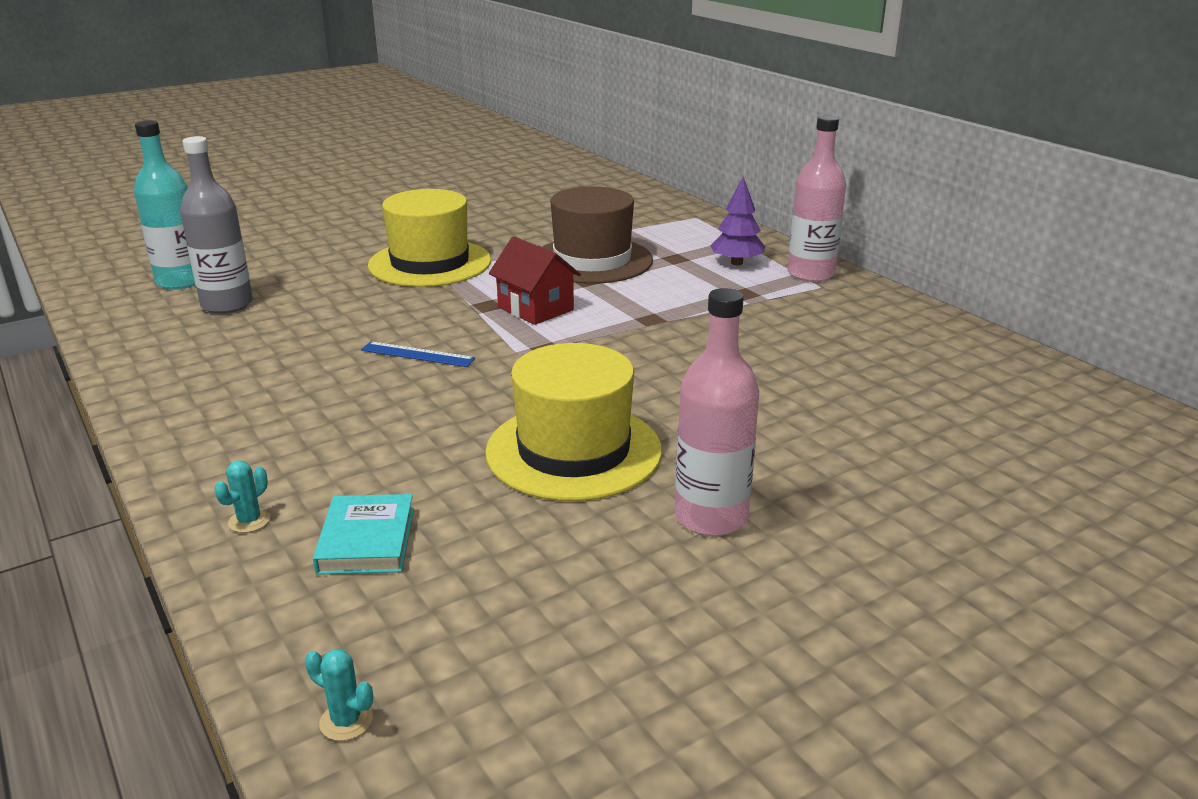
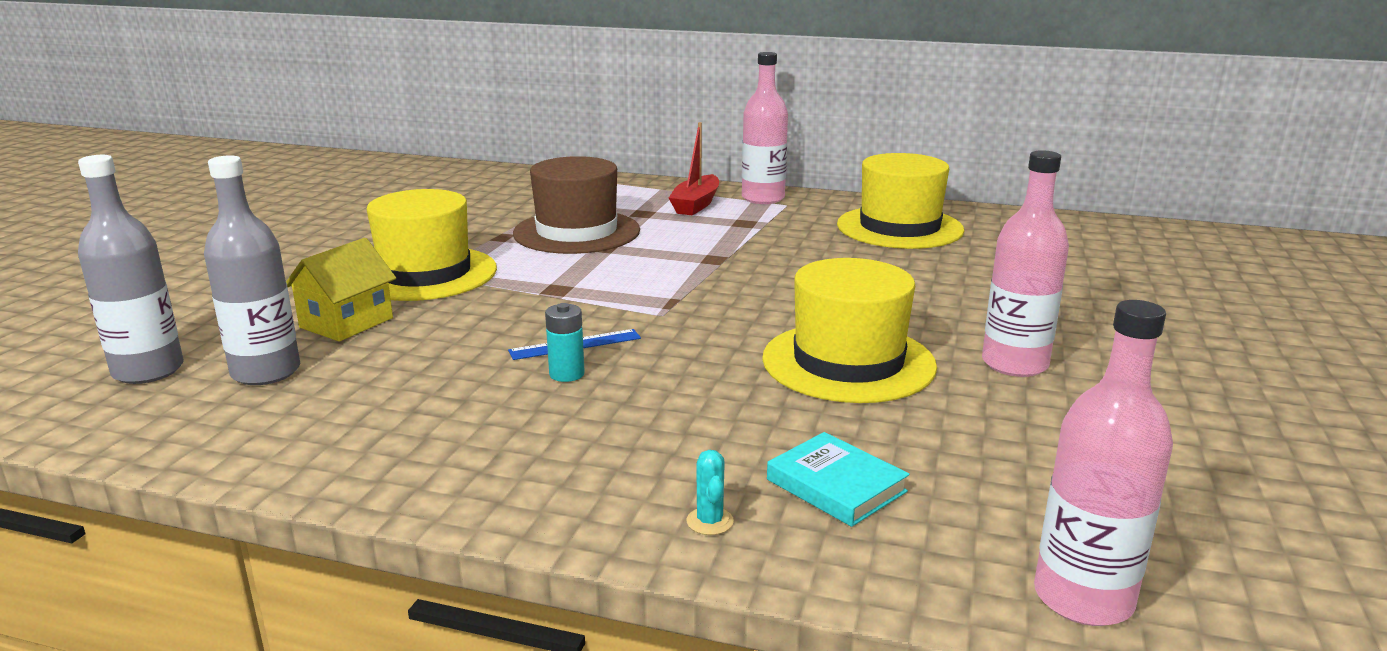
camera: 40 degrees left, 5 degrees down
(181, 281) = (148, 371): turquoise bottle -> grey bottle
(323, 285) = (346, 323): none -> yellow house
(346, 721) = (1083, 598): turquoise cactus -> pink bottle
(371, 375) = (566, 374): none -> turquoise battery
(535, 308) = (605, 279): red house -> none
(736, 263) = (696, 204): purple tree -> red boat
(887, 344) = (899, 227): none -> yellow hat

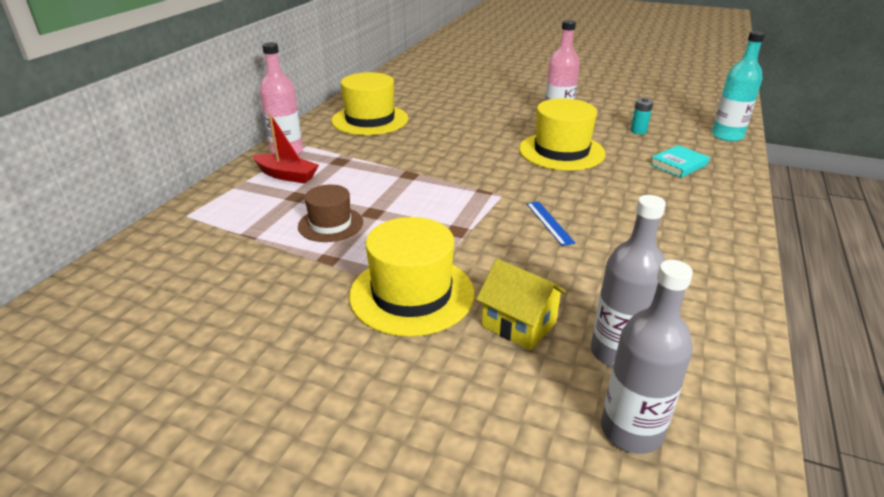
camera: 85 degrees left, 10 degrees up
(566, 374) = (591, 225): turquoise battery -> turquoise battery (638, 131)
(576, 232) = (330, 224): brown hat -> brown hat, size x0.61
(710, 521) = (720, 191): turquoise cactus -> none
(1083, 598) = (727, 136): pink bottle -> turquoise bottle

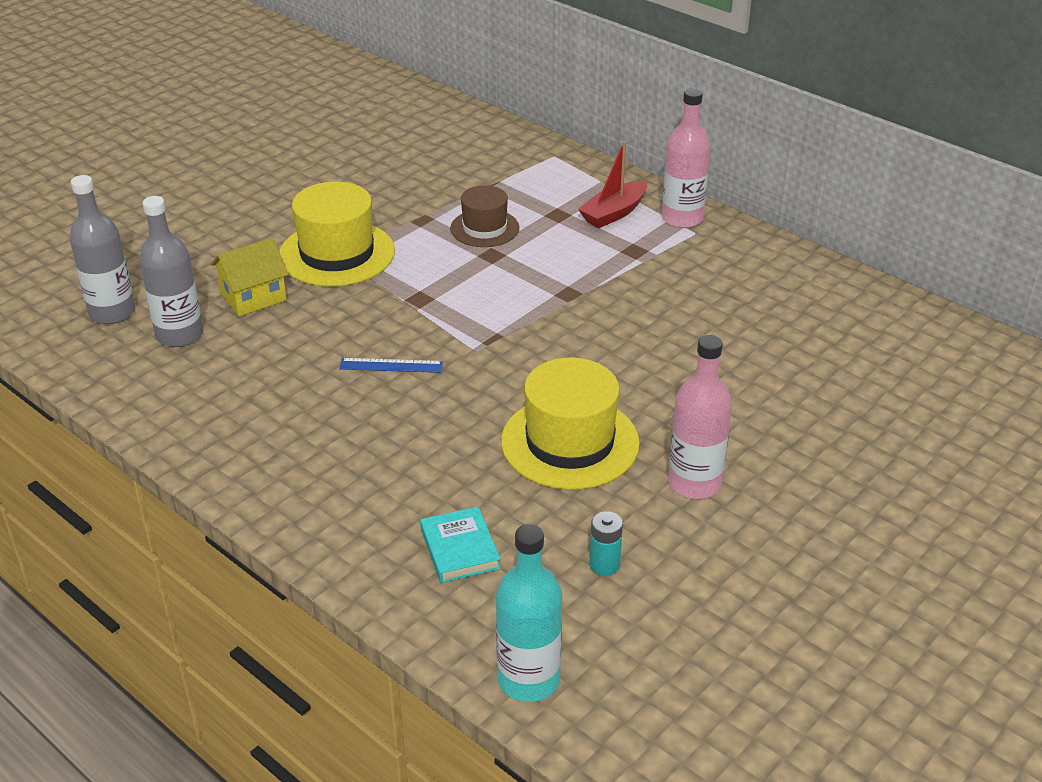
camera: 110 degrees right, 5 degrees up
(370, 120) = (768, 292): yellow hat -> none

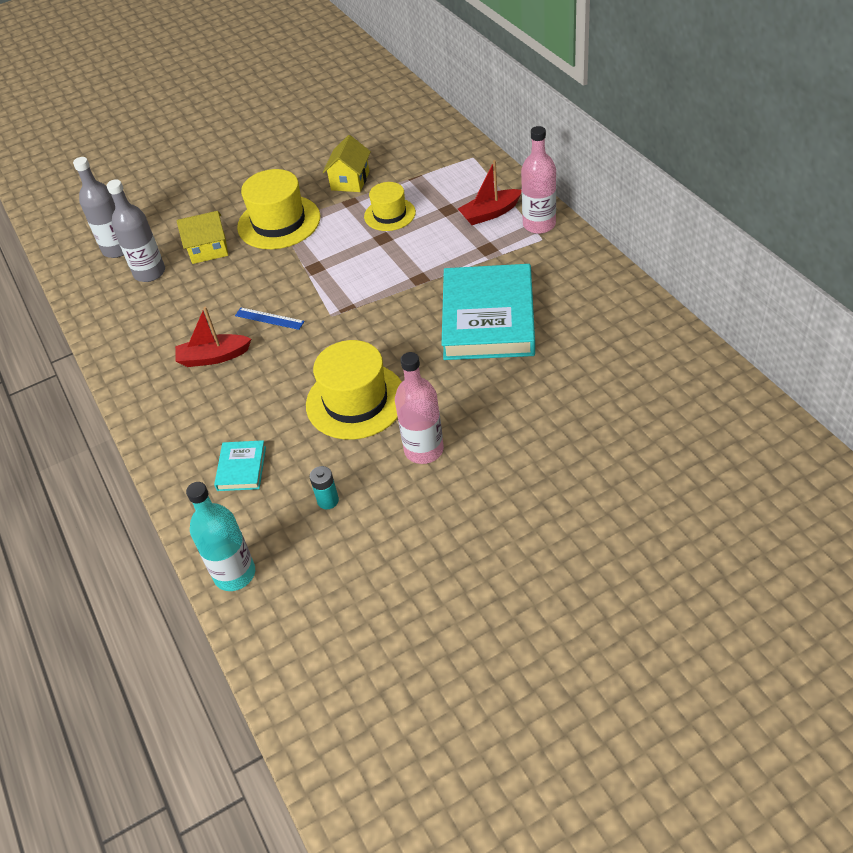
camera: 25 degrees right, 10 degrees up
(337, 422) = (213, 357): none -> red boat
(408, 197) = (350, 181): none -> yellow house
(484, 228) = (389, 214): brown hat -> yellow hat
(683, 325) = (488, 318): none -> turquoise book

